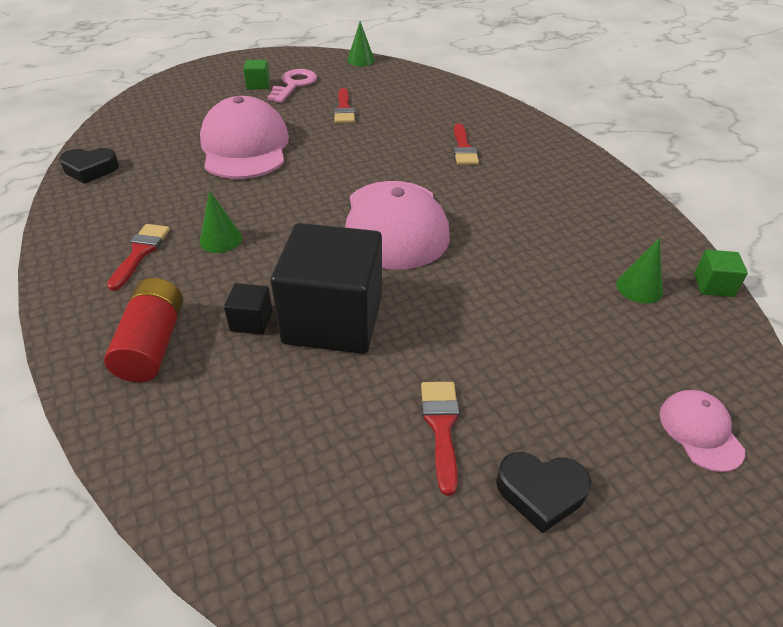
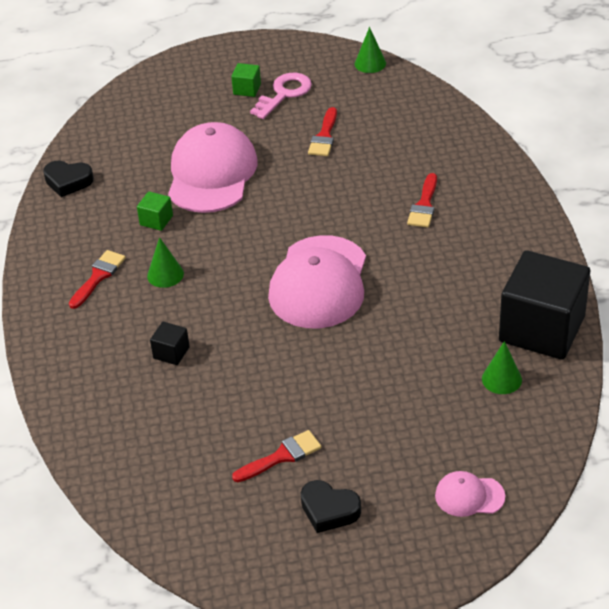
camera: 20 degrees right, 0 degrees up
(152, 344) = (95, 358): red battery -> none
(333, 319) = (234, 362): black cube -> black cube (541, 329)
(441, 426) = (282, 456): red brush -> red brush turned 45 degrees clockwise
(700, 431) = (469, 496): pink cap -> pink cap turned 90 degrees counterclockwise
(713, 285) = (570, 388): green cube -> green cube (156, 220)

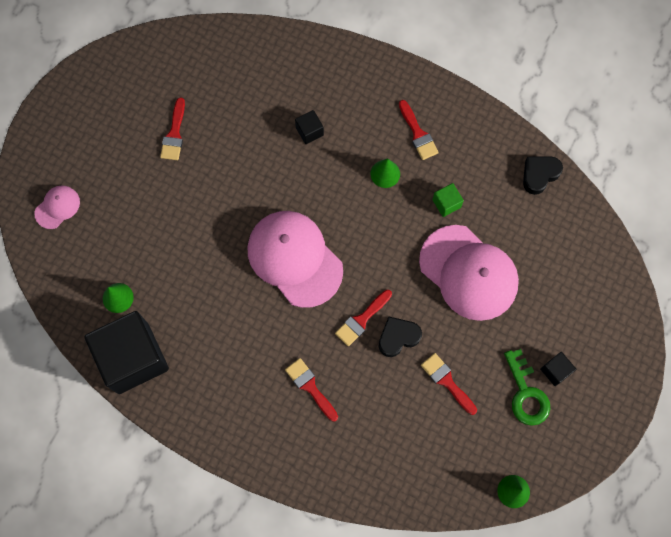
camera: 125 degrees right, 30 degrees up
(247, 89) = (555, 370): green cube -> black cube
(284, 94) = (526, 393): pink key -> green key
(328, 209) = (361, 320): none -> red brush
(329, 510) = (116, 130): black heart -> black heart (398, 337)

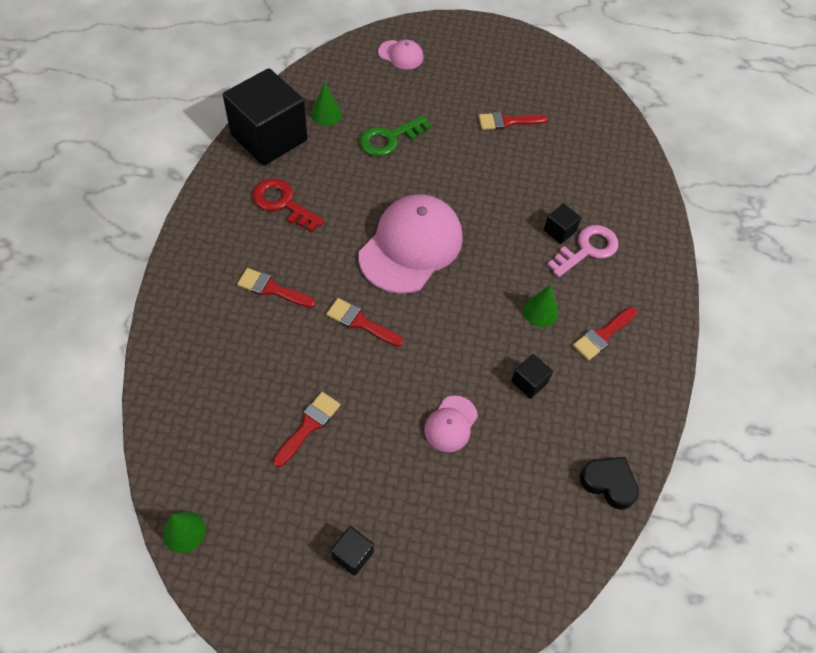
camera: 70 degrees right, 15 degrees down
(218, 360) = (283, 203): none -> red key
(310, 387) = (272, 289): red brush -> red brush turned 105 degrees counterclockwise
(334, 116) = (587, 249): none -> pink key
(398, 337) = (349, 363): black heart -> none
(446, 203) = (529, 382): green cube -> black cube
(468, 273) = (451, 424): pink cap -> pink cap, size x0.46
(526, 393) = (314, 523): green key -> green key (389, 138)

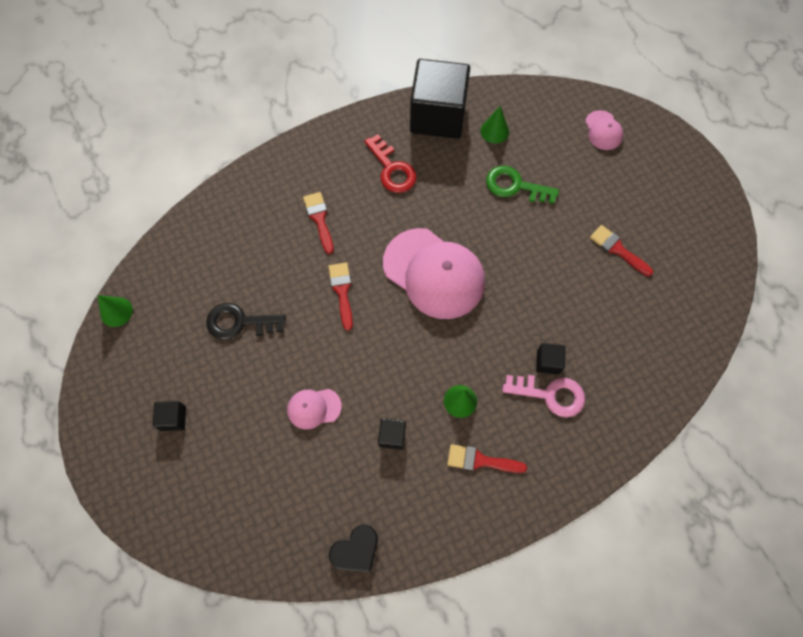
camera: 55 degrees right, 10 degrees up
(283, 203) = (392, 169): red key -> red key turned 150 degrees clockwise
(309, 426) = (239, 322): red brush -> black key
(411, 246) = (434, 273): pink cap -> pink cap turned 45 degrees clockwise
(608, 483) = (356, 550): black heart -> black heart turned 60 degrees clockwise

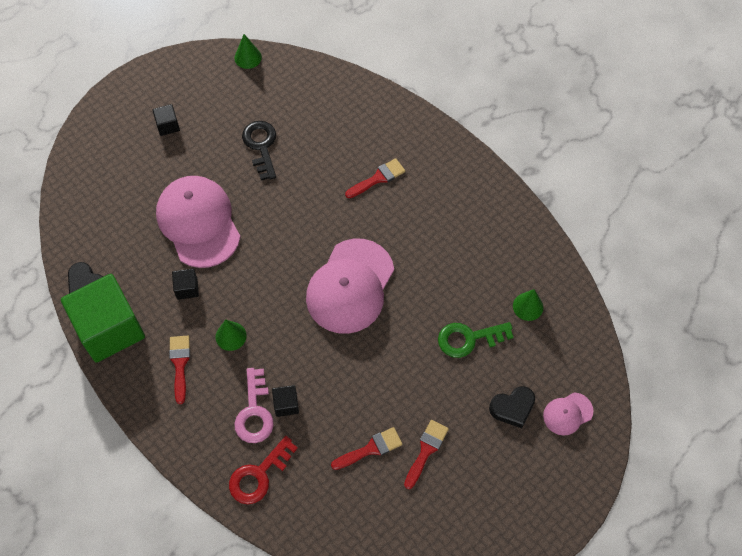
camera: 75 degrees right, 5 degrees down
(314, 408) = (198, 222): pink cap -> pink cap, size x2.15
(342, 291) = (311, 215): red brush -> red brush (370, 449)
(392, 169) = (451, 224): red key -> red key (259, 475)
(419, 532) = (110, 329): none -> green cube
(438, 116) = (527, 250): black cube -> none
(515, 186) = (469, 339): green key -> green key turned 105 degrees counterclockwise
(590, 170) = (512, 408): none -> black heart

